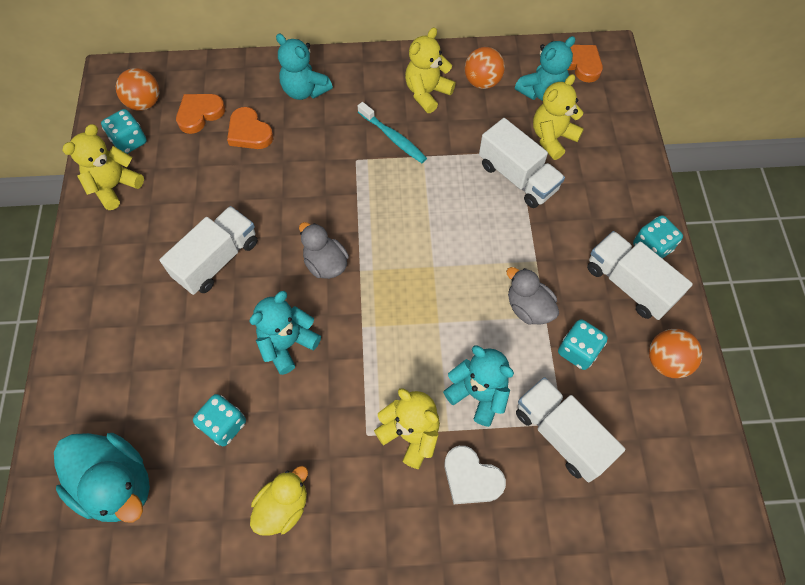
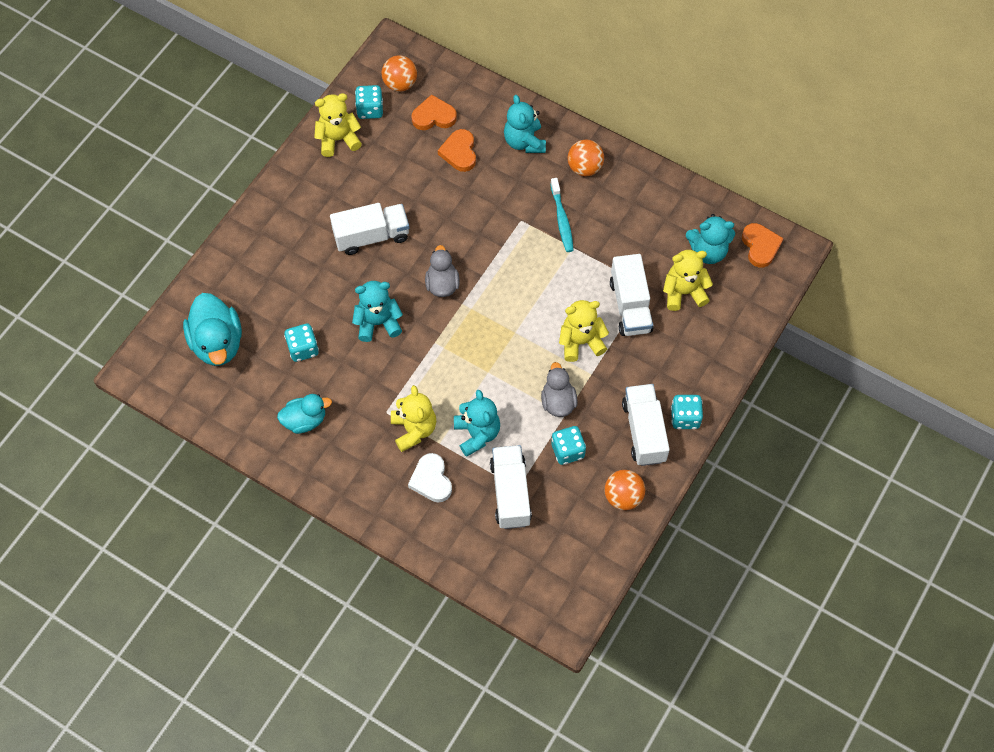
camera: 35 degrees right, 0 degrees up
(283, 506) = (305, 420): yellow duck -> turquoise duck
(427, 93) = (616, 198): yellow teddy bear -> yellow teddy bear (581, 342)
(482, 82) = (667, 215): orange ball -> orange ball (584, 168)

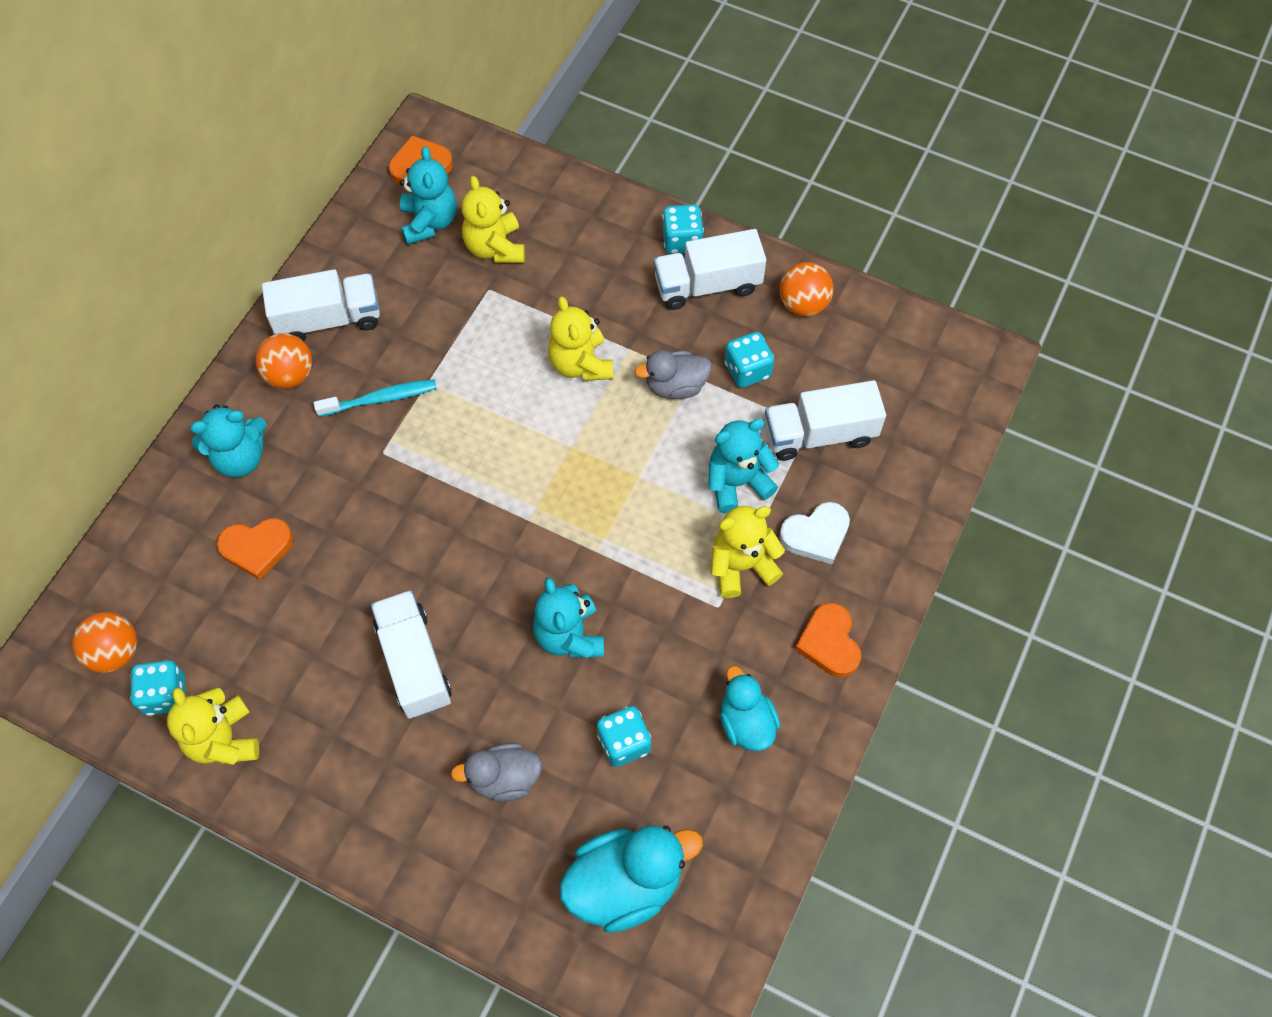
camera: 95 degrees left, 0 degrees up
(434, 116) = (185, 593): orange heart -> orange heart (829, 643)
(442, 284) = (497, 550): grey duck -> grey duck (504, 778)
(630, 306) = (520, 308): white truck -> white truck (328, 319)

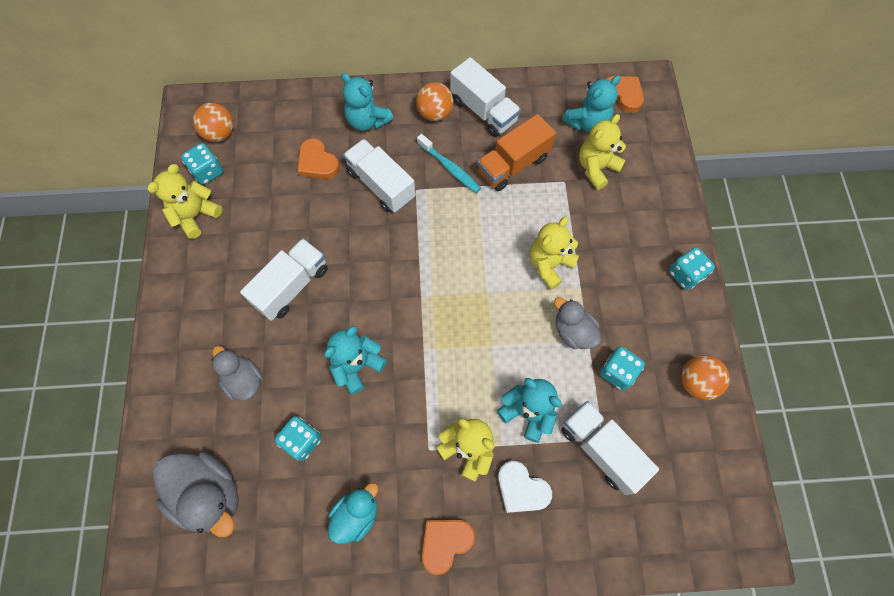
camera: 60 degrees right, 5 degrees up
(427, 329) = (513, 165): none -> orange truck
(625, 883) = (209, 494): turquoise duck -> grey duck
(707, 285) = (664, 309): white truck -> white truck (381, 185)

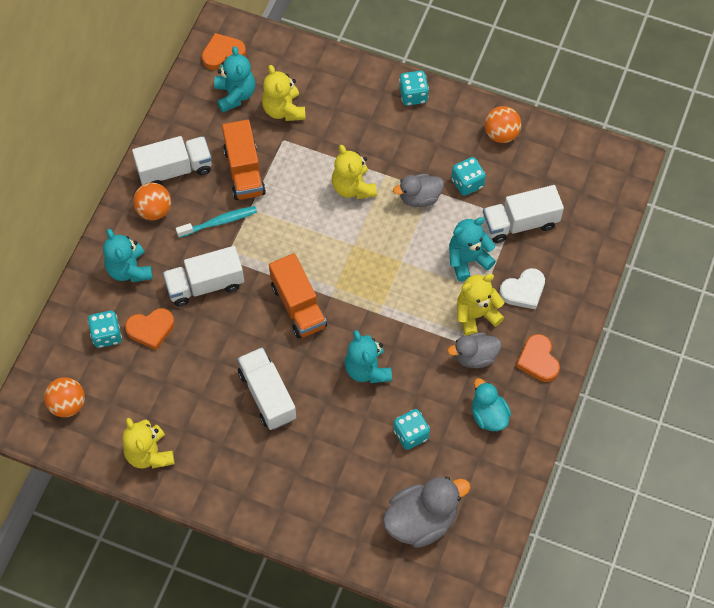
camera: 65 degrees left, 5 degrees down
(207, 171) = (106, 429): turquoise dice -> turquoise dice (107, 335)
(244, 380) = (336, 463): grey duck -> grey duck (475, 356)
(367, 121) = (129, 269): turquoise teddy bear -> turquoise teddy bear turned 90 degrees clockwise
(397, 272) = (298, 306): none -> orange truck

